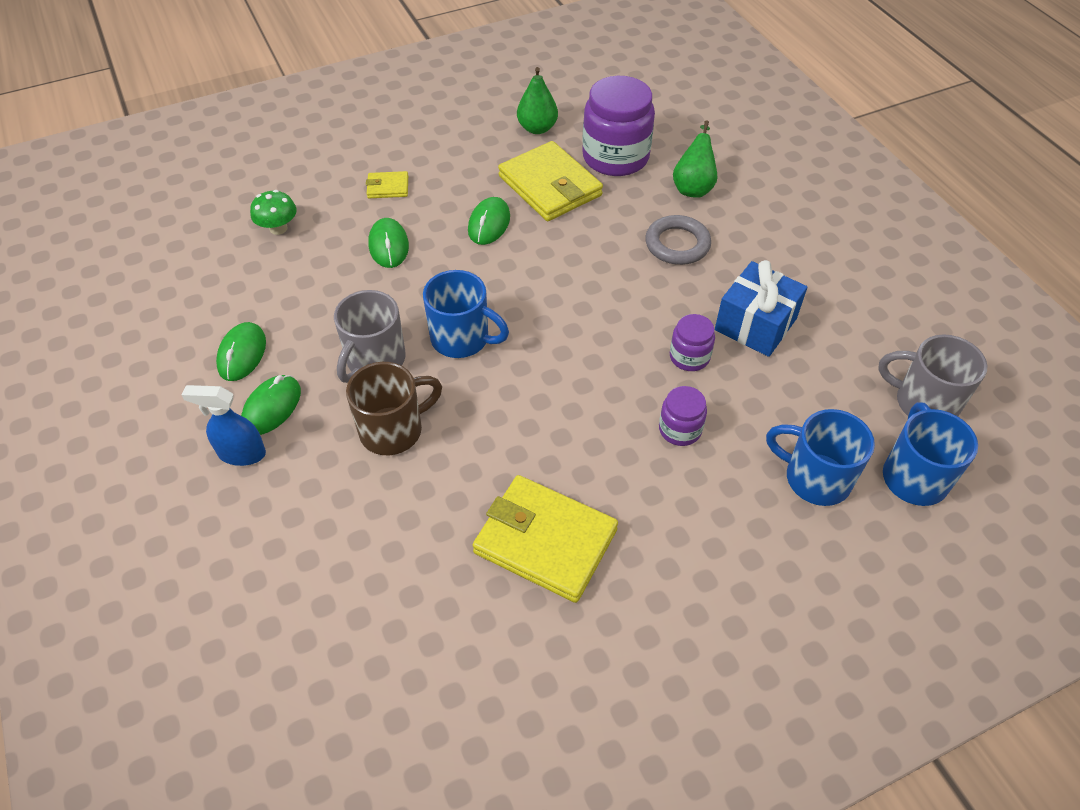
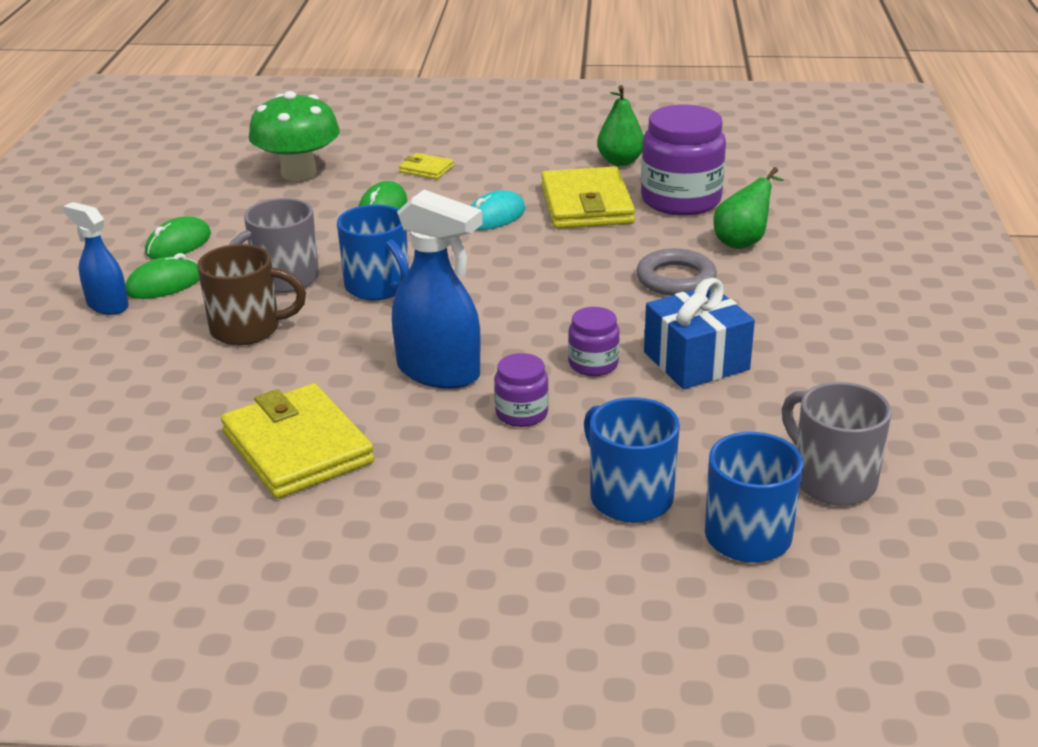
camera: 30 degrees right, 20 degrees down
(278, 228) = (299, 173): green mushroom -> green mushroom, size x1.88
(489, 224) = (494, 216): green mouse -> turquoise mouse
(586, 413) = (439, 372): none -> blue spray bottle

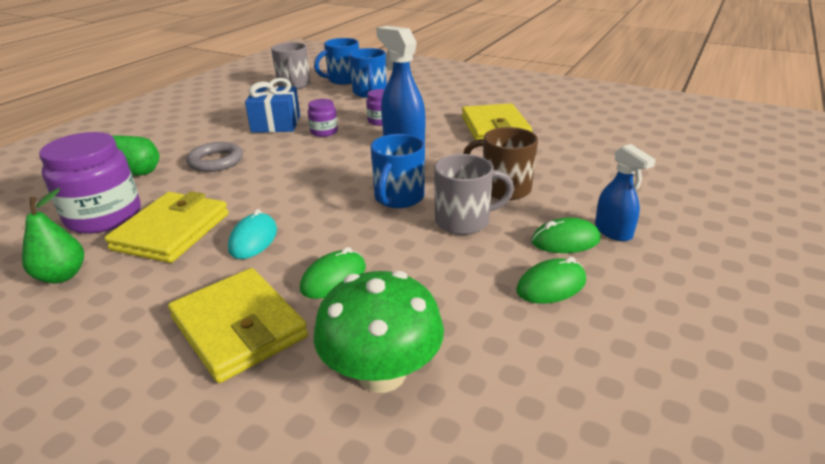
camera: 155 degrees left, 0 degrees up
(379, 287) = (398, 198): blue mug -> blue mug turned 150 degrees counterclockwise
(426, 169) = (239, 328): yellow wallet -> yellow wallet, size x2.15
(494, 216) = (253, 239): turquoise mouse -> turquoise mouse turned 60 degrees counterclockwise

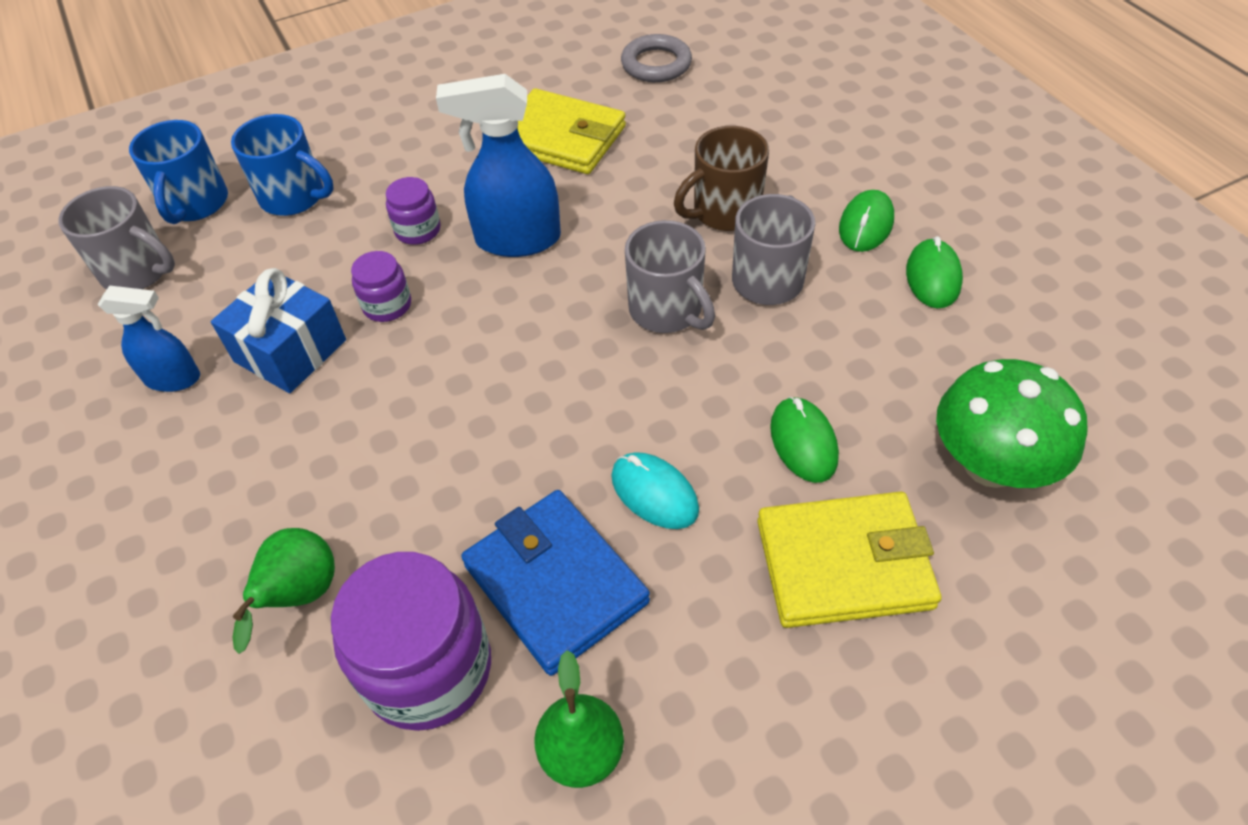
camera: 55 degrees left, 20 degrees up
(172, 231) = (555, 583): yellow wallet -> blue wallet
(216, 161) = (360, 470): grey ring -> grey ring (656, 64)
(398, 198) = (667, 310): blue mug -> grey mug
(613, 231) = (875, 183): blue spray bottle -> blue spray bottle (173, 378)

